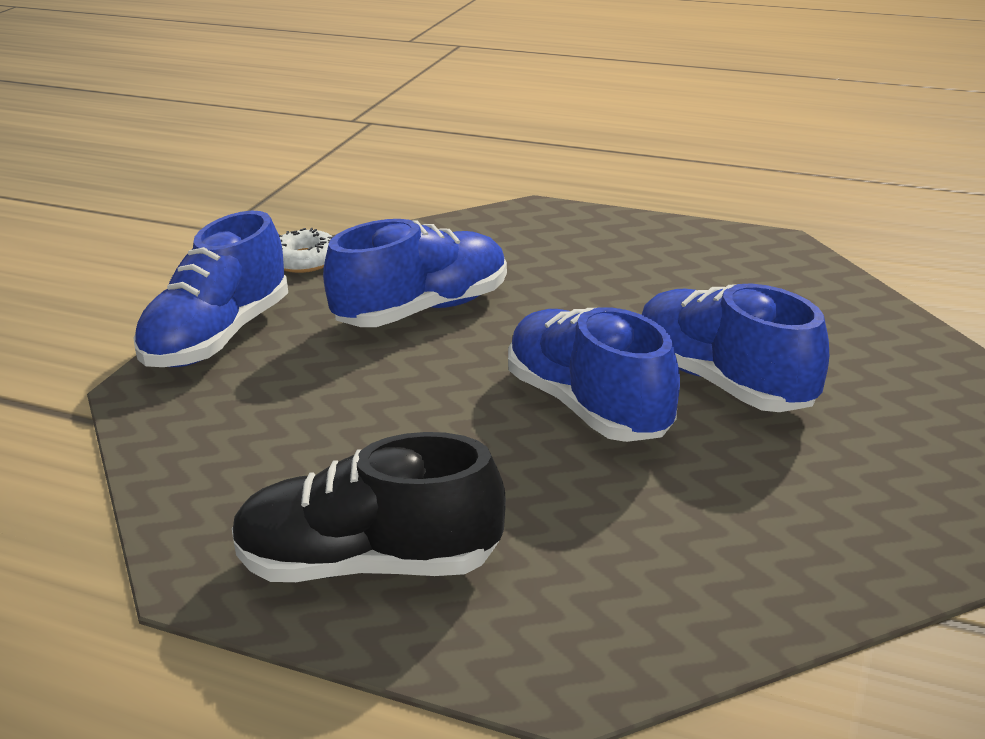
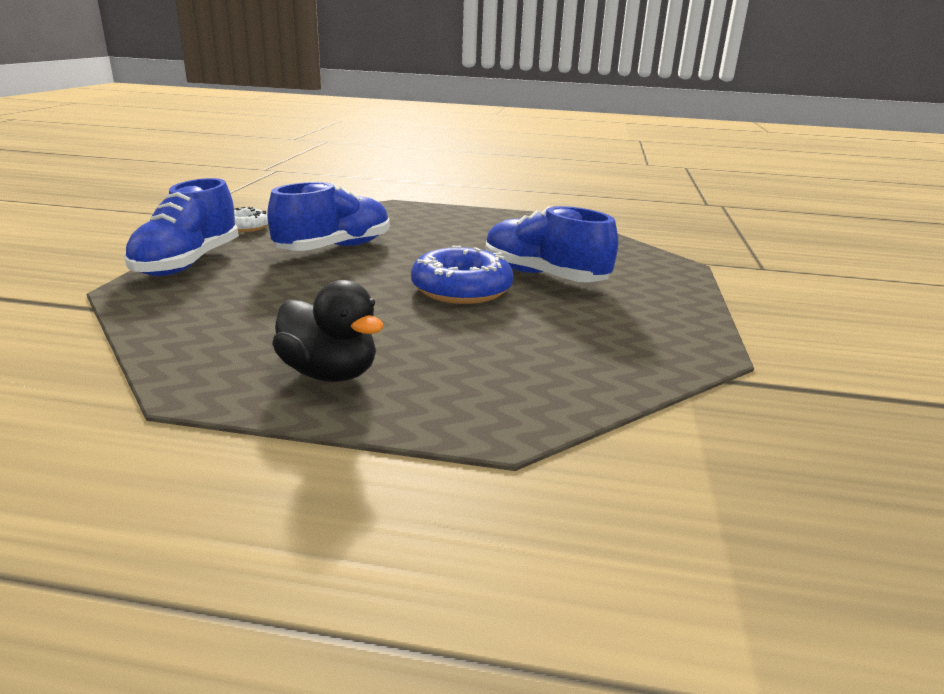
camera: 15 degrees left, 5 degrees down
(369, 564) = (329, 373): black shoe -> black duck
(588, 406) = (461, 289): blue shoe -> blue donut

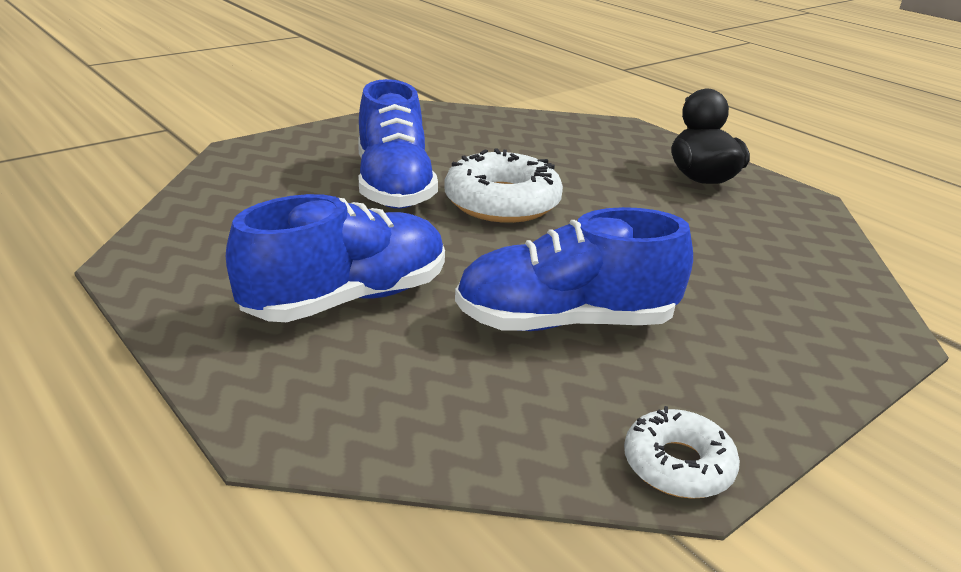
camera: 140 degrees left, 5 degrees up
(188, 263) = (809, 370): blue shoe -> blue shoe (347, 299)
(461, 289) = (502, 202): blue donut -> white donut

